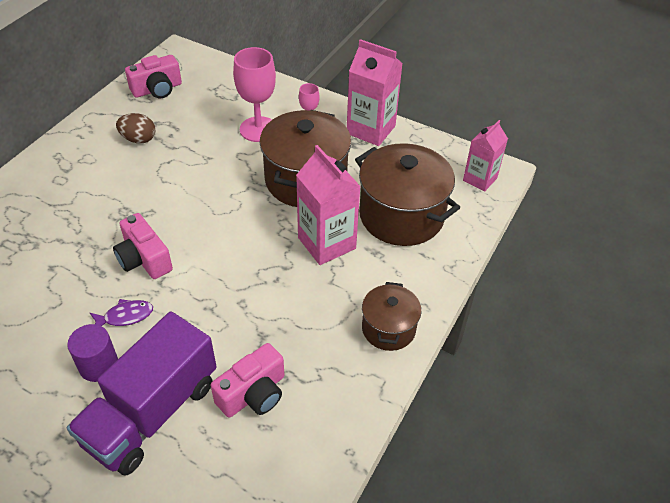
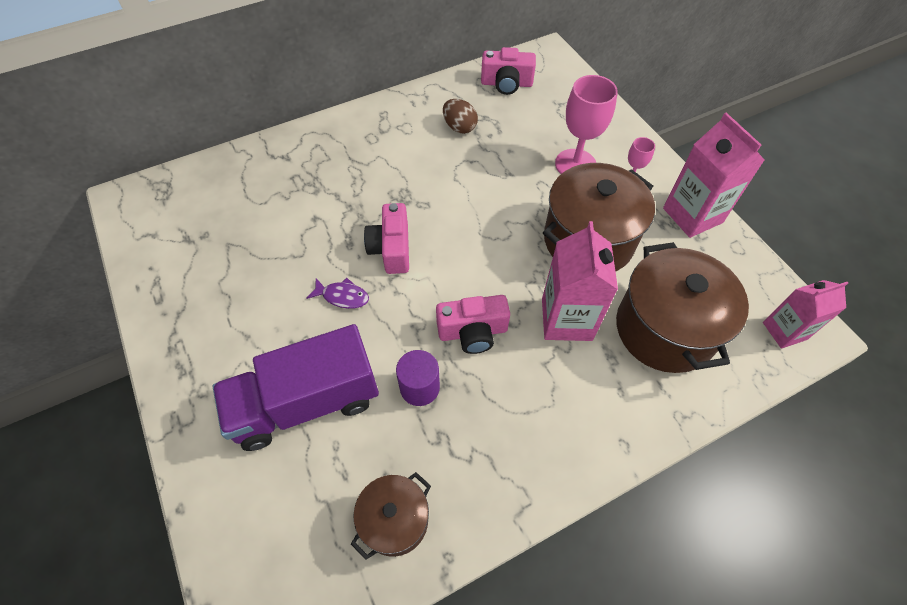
camera: 35 degrees right, 10 degrees up
(98, 365) = (294, 331): purple cylinder -> purple cylinder (419, 387)
(253, 394) = (400, 438): pink camera -> pink camera (473, 332)
(388, 329) = (570, 448): brown pot -> brown pot (395, 520)

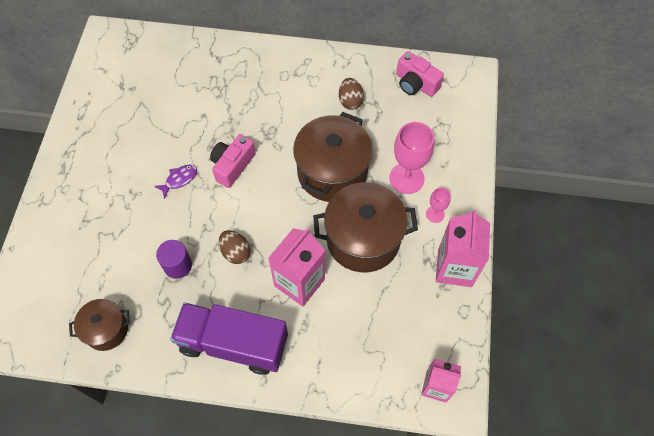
camera: 35 degrees right, 5 degrees up
(306, 402) = (111, 232): purple truck -> purple truck (233, 344)
(342, 296) = (179, 179): purple fish -> purple fish turned 90 degrees counterclockwise
(473, 332) = (235, 252): pink camera -> brown egg
(665, 329) = (356, 330): brown pot -> brown pot (332, 172)

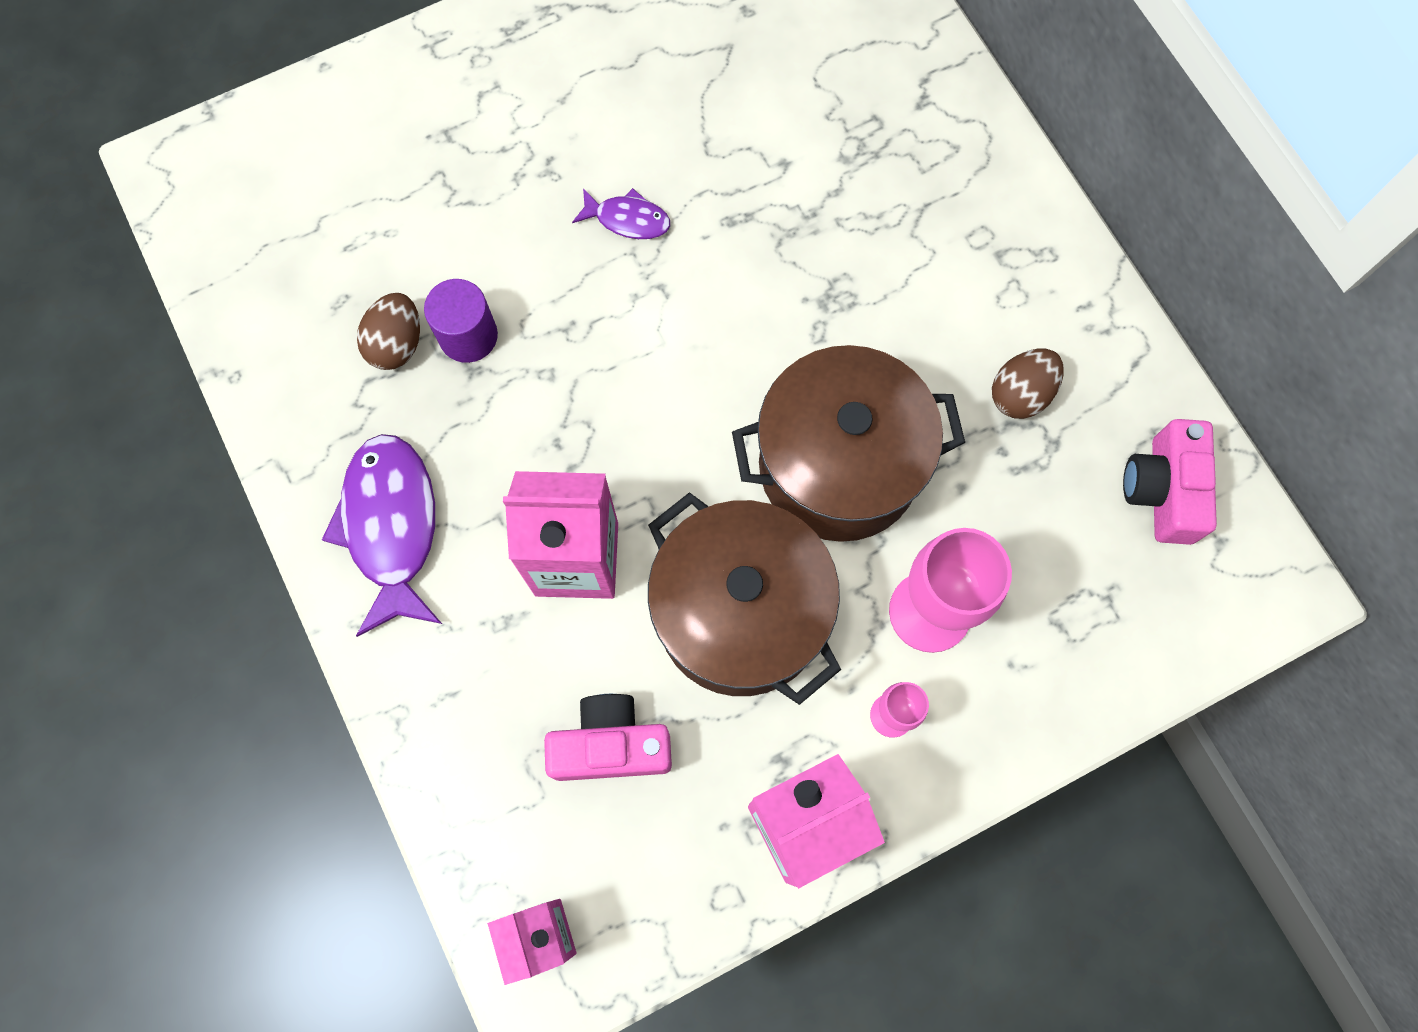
camera: 55 degrees right, 10 degrees up
(106, 329) = (285, 311): brown pot -> none
(232, 165) = (720, 285): pink camera -> pink camera (611, 745)
(233, 344) = (391, 527): purple truck -> purple fish
(235, 252) = (558, 411): brown egg -> brown egg (397, 344)

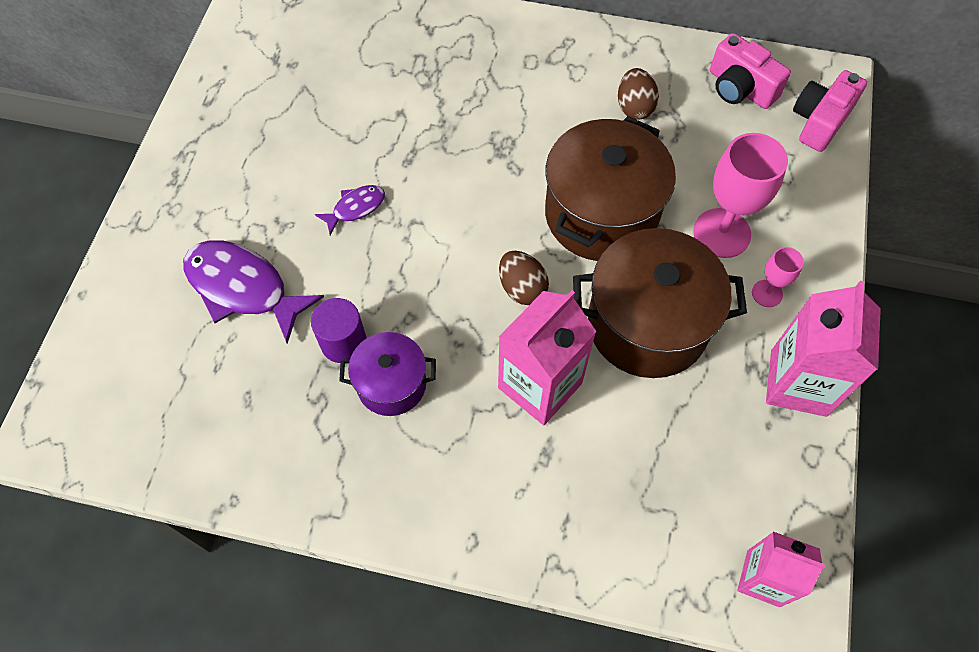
camera: 50 degrees left, 10 degrees down
(391, 527) = (426, 477): purple fish -> purple fish (243, 288)
(397, 344) = (309, 386): brown egg -> brown egg (522, 288)
(461, 417) = (391, 384): none -> purple pot
(611, 745) = (672, 451): pink camera -> pink camera (819, 121)

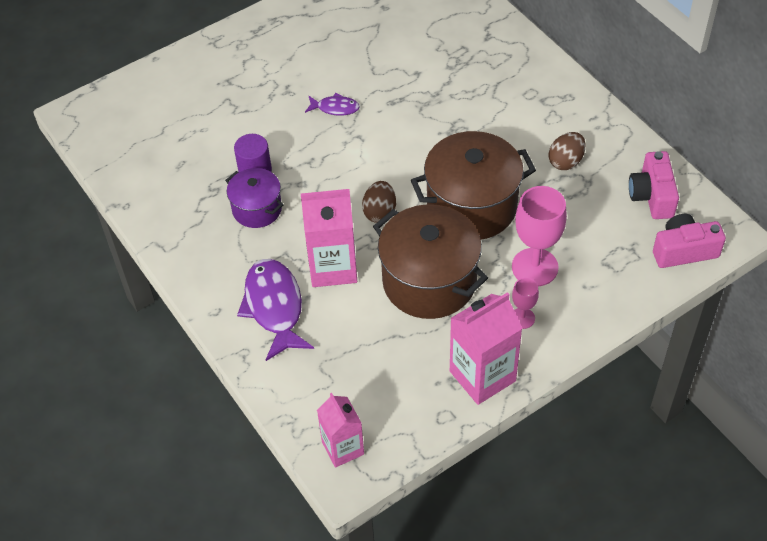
camera: 45 degrees right, 10 degrees down
(243, 288) = (234, 109): purple fish -> purple fish (274, 307)

